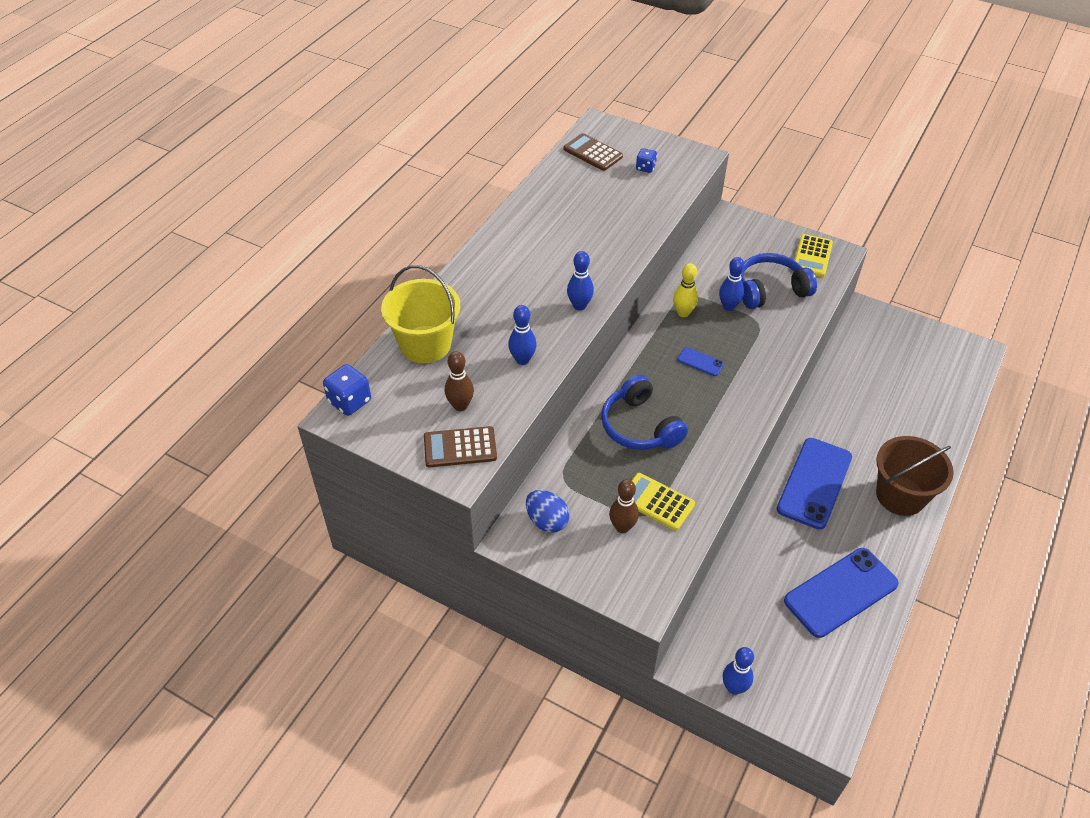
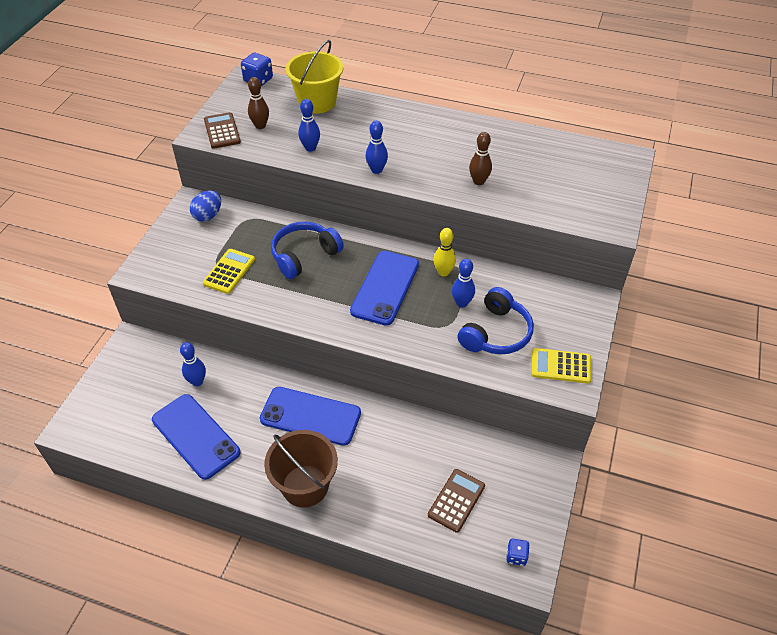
camera: 80 degrees right, 0 degrees up
(593, 153) = (583, 157): brown calculator -> brown calculator (456, 500)
(622, 527) = (204, 254): brown bowling pin -> brown bowling pin (479, 181)
(645, 168) = (578, 192): blue dice -> blue dice (516, 556)
(700, 362) = (385, 287): blue phone -> blue phone, size x2.34
(734, 687) = (111, 367): blue bowling pin -> blue bowling pin (197, 381)
(770, 290) = (496, 333): blue headphones -> blue headphones turned 60 degrees clockwise

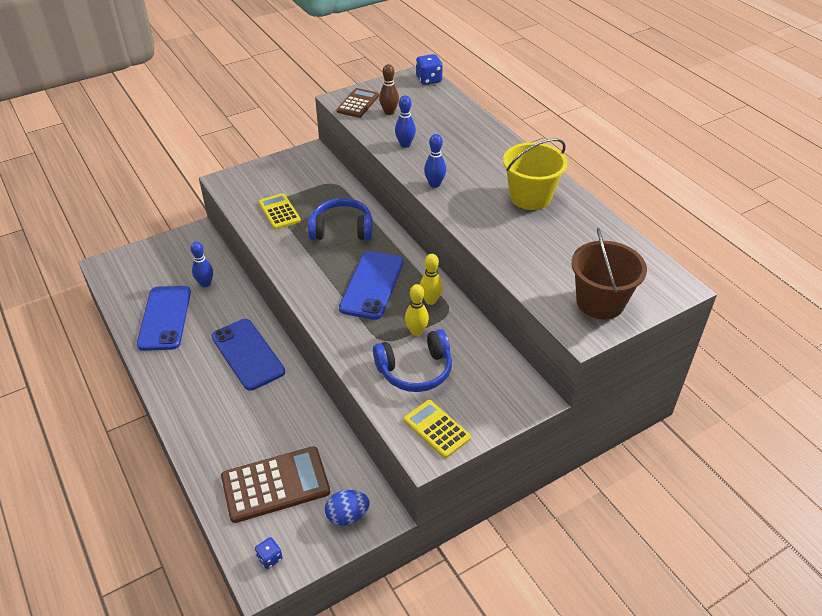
camera: 40 degrees right, 5 degrees down
(208, 215) = (311, 167): blue egg -> blue egg (347, 516)
(229, 271) = (279, 212): yellow calculator -> yellow calculator turned 90 degrees counterclockwise
(305, 486) = (190, 398): brown bucket -> brown bucket (600, 302)
(317, 102) = (453, 114): yellow bucket -> yellow bucket (530, 197)
(385, 287) = (372, 285): blue phone -> blue phone turned 45 degrees counterclockwise
(456, 500) = (275, 485): brown calculator -> brown calculator, size x1.65
(462, 303) = (416, 331): blue bowling pin -> yellow bowling pin
(479, 181) = (507, 234): brown bowling pin -> none

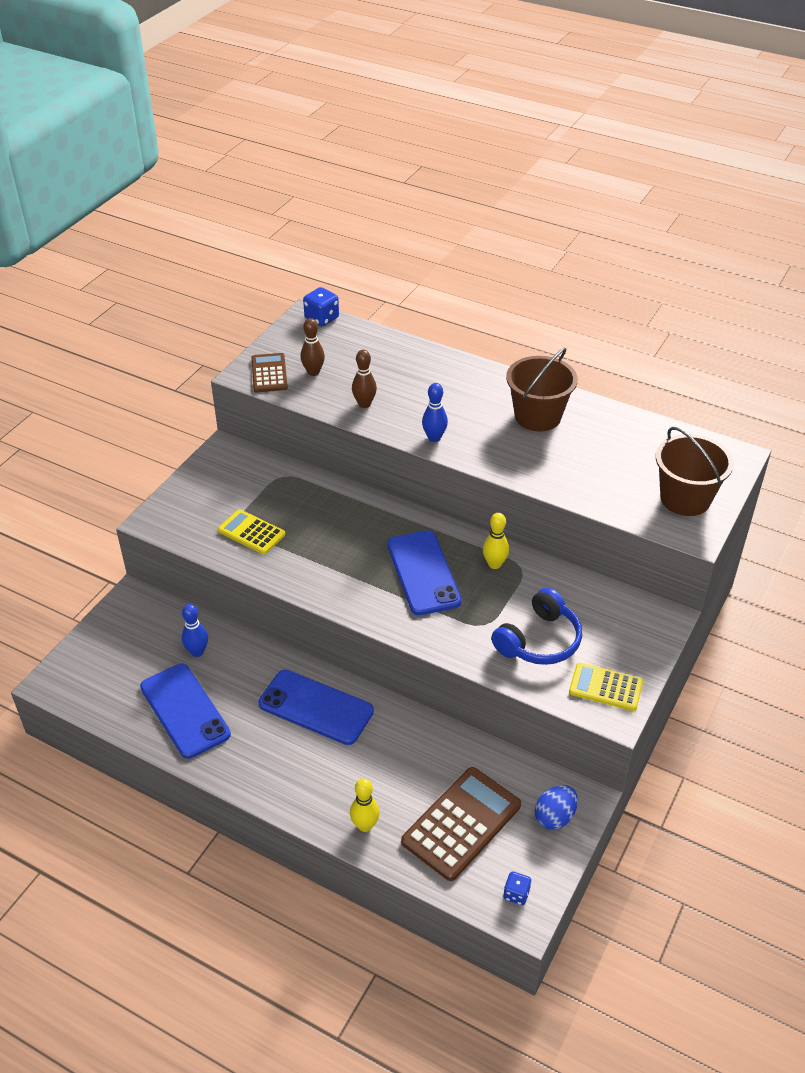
camera: 30 degrees left, 0 degrees up
(342, 229) = (339, 525): blue headphones -> none
(405, 144) = (364, 404): blue bowling pin -> brown bowling pin
(416, 331) = (507, 601): yellow bowling pin -> yellow bowling pin (365, 825)
(530, 197) = (537, 416): yellow bucket -> brown bucket

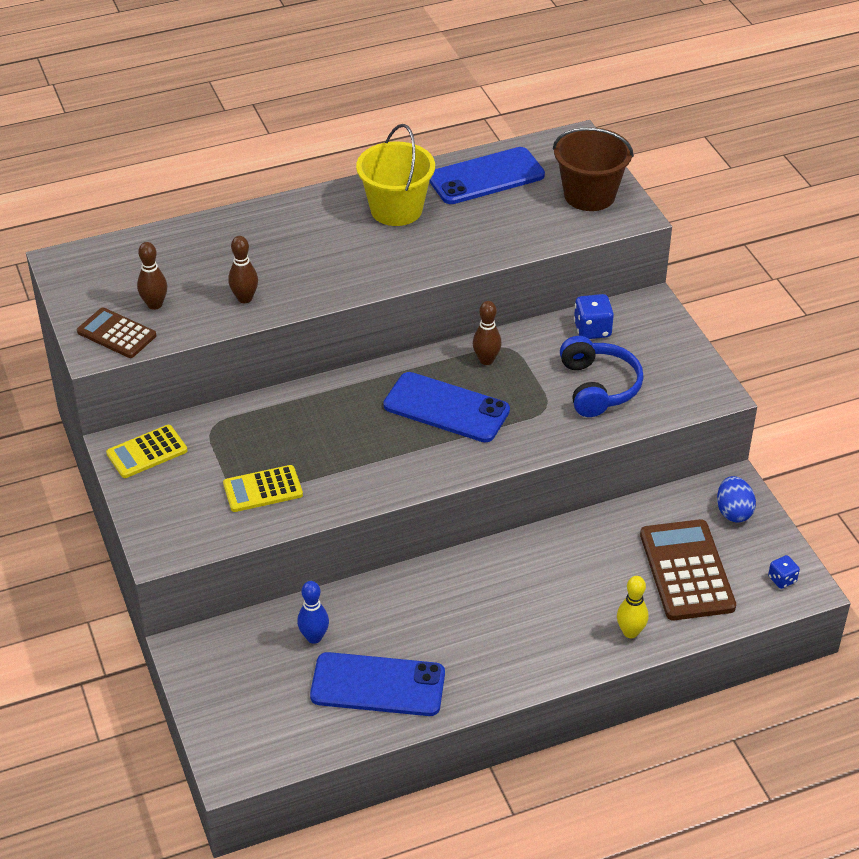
camera: 50 degrees left, 0 degrees up
(316, 707) = (471, 591): blue phone -> blue phone (486, 177)
(322, 318) = (81, 255): blue dice -> blue dice (592, 330)
(434, 438) = (346, 283): blue bowling pin -> none
(494, 564) = (486, 360): yellow bowling pin -> brown bowling pin
(537, 416) = (396, 209): brown bucket -> yellow bucket
(605, 687) = (685, 381): yellow calculator -> yellow calculator (147, 452)

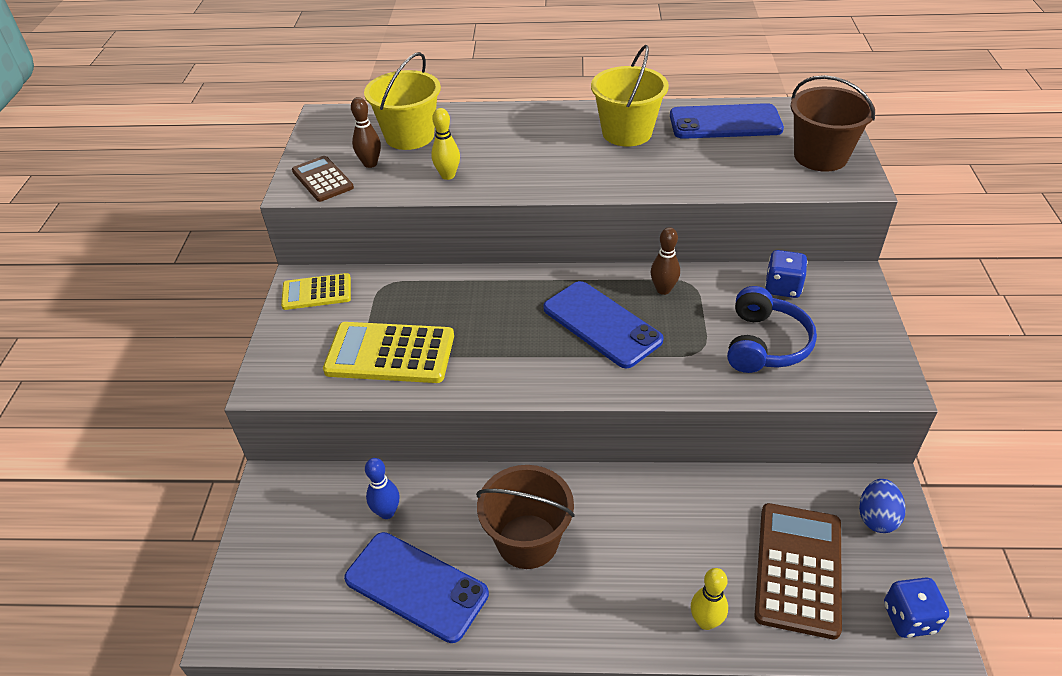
camera: 25 degrees right, 0 degrees up
(174, 264) = (409, 136): none -> yellow bucket
(245, 298) = (448, 175): brown bowling pin -> yellow bowling pin
(263, 489) = (390, 353): yellow calculator -> yellow calculator, size x1.65
(455, 620) = (527, 541): none -> brown bucket
(782, 579) = (909, 618): blue dice -> blue dice, size x1.60

